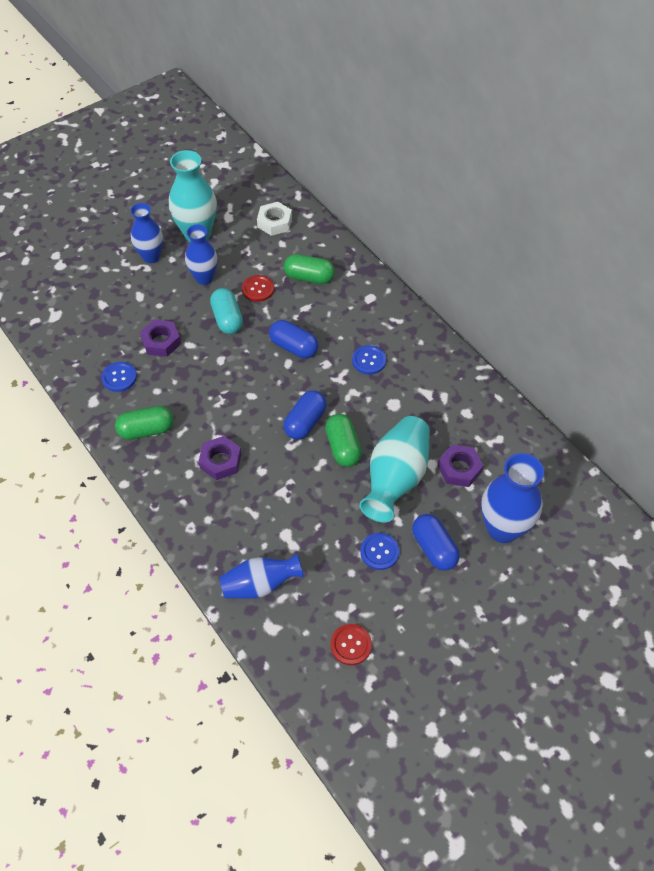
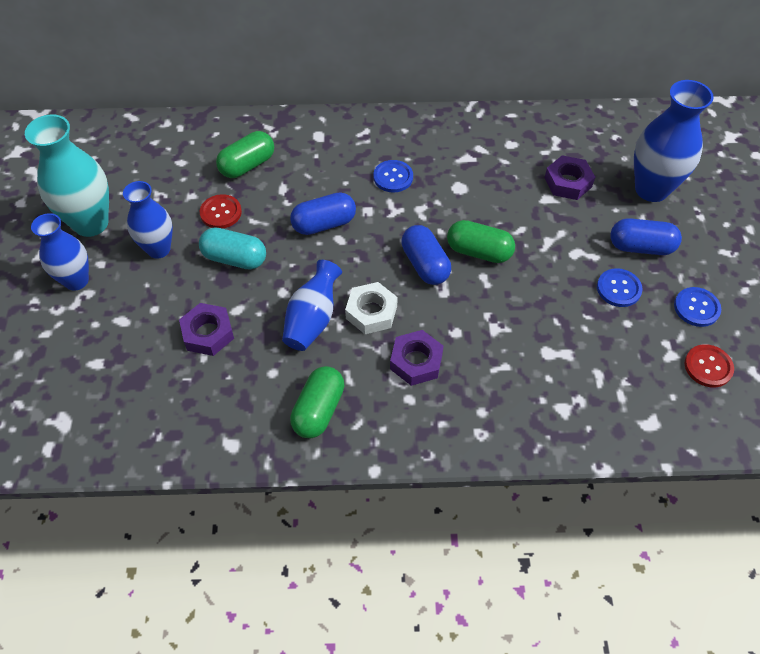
camera: 55 degrees left, 0 degrees up
(119, 377) = (221, 400): blue button -> blue button (696, 308)
(260, 584) = (594, 406): blue vase -> blue vase (312, 319)
(274, 222) = (146, 153): white nut -> white nut (371, 312)
(395, 479) = (545, 232): turquoise vase -> none

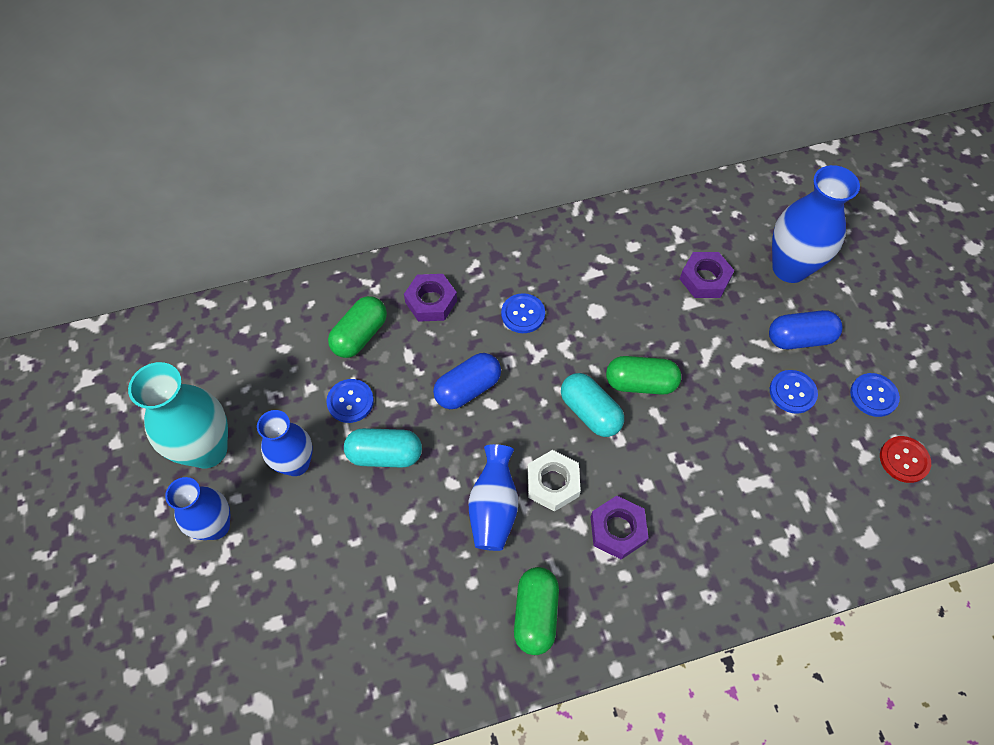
camera: 15 degrees left, 5 degrees up
(208, 333) = (386, 554): purple nut -> purple nut (431, 301)
(221, 212) = (350, 401): red button -> blue button
(425, 264) = (590, 412): blue capsule -> turquoise capsule

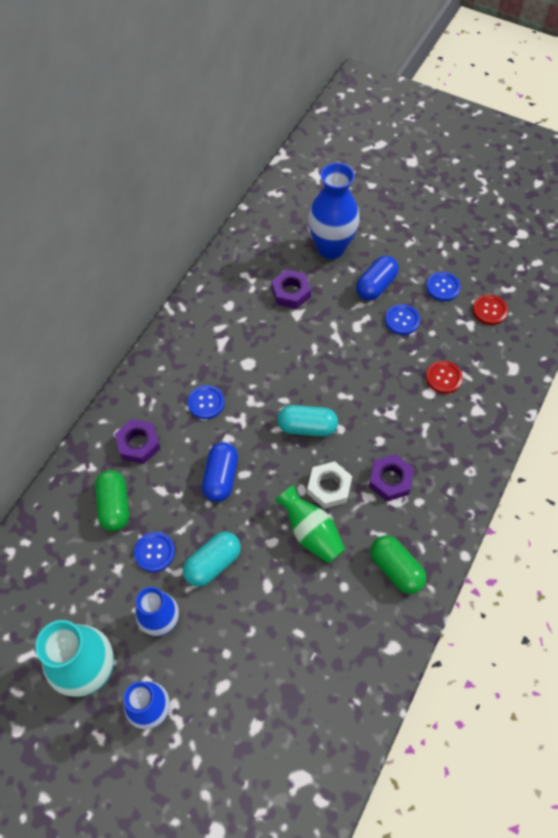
camera: 45 degrees left, 0 degrees up
(493, 508) = (311, 533): blue vase -> green vase
(640, 383) = (317, 385): green capsule -> none
(778, 483) = (443, 378): none -> red button

